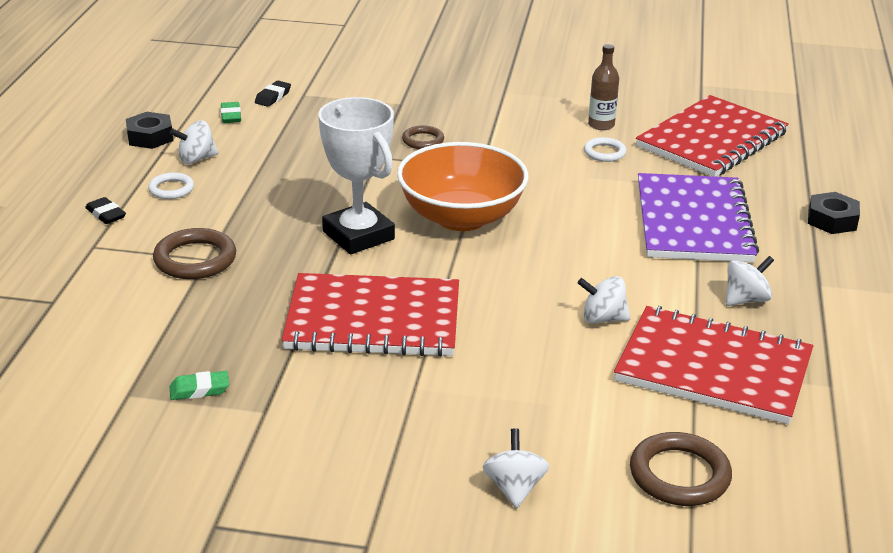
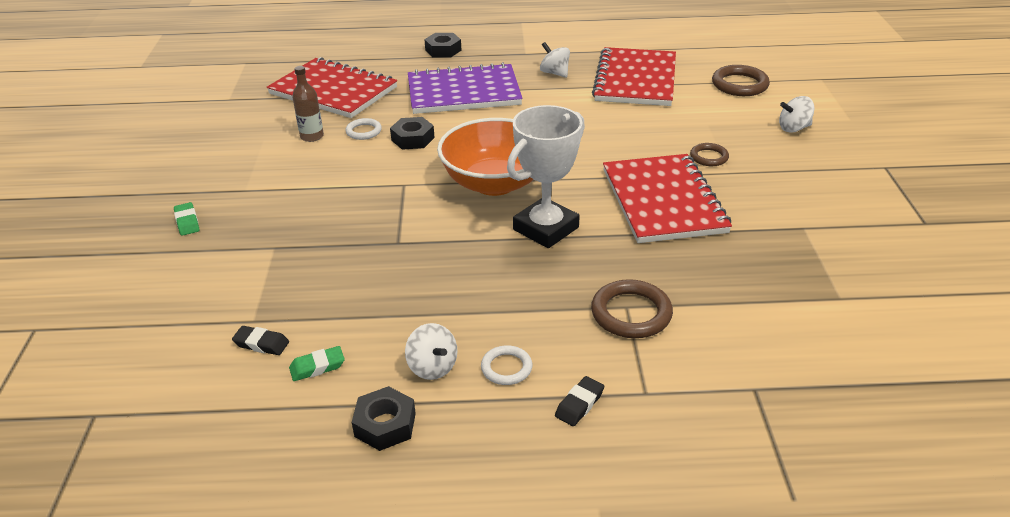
camera: 100 degrees left, 5 degrees up
(199, 390) = (805, 263): green eraser -> green eraser (187, 222)
(423, 140) = (358, 221): brown ring -> brown ring (709, 157)
(578, 179) = (413, 139): none -> black nut
(603, 318) = (604, 115): white spinning top -> none

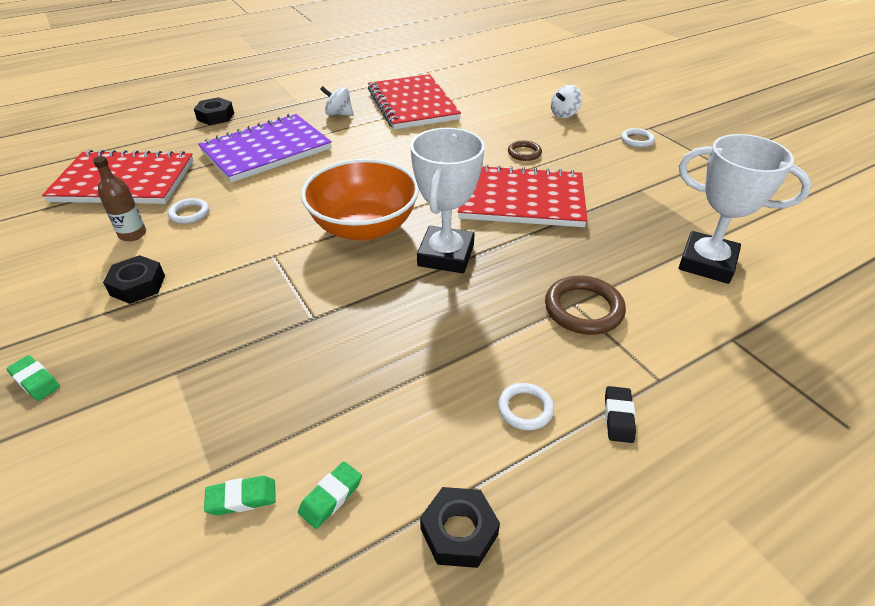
camera: 30 degrees left, 5 degrees up
(261, 344) = (242, 498): black eraser -> green eraser
(413, 139) = (248, 207): black nut -> black nut (138, 285)
(432, 367) = (454, 440): white spinning top -> none
(663, 201) = (521, 200): red notebook -> red notebook turned 45 degrees counterclockwise
(739, 85) = (496, 90): brown ring -> none
(802, 317) = (707, 263): none -> white trophy
(853, 176) = (637, 140): none -> white ring

